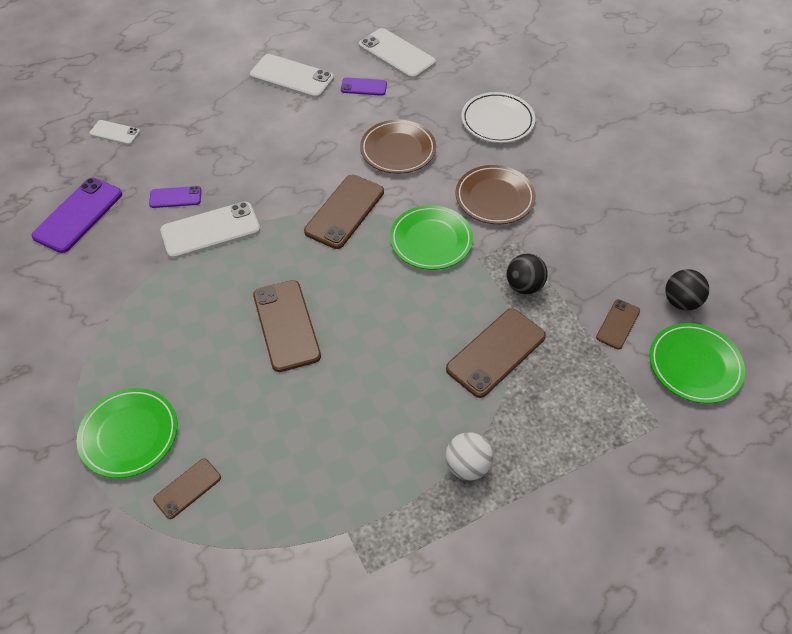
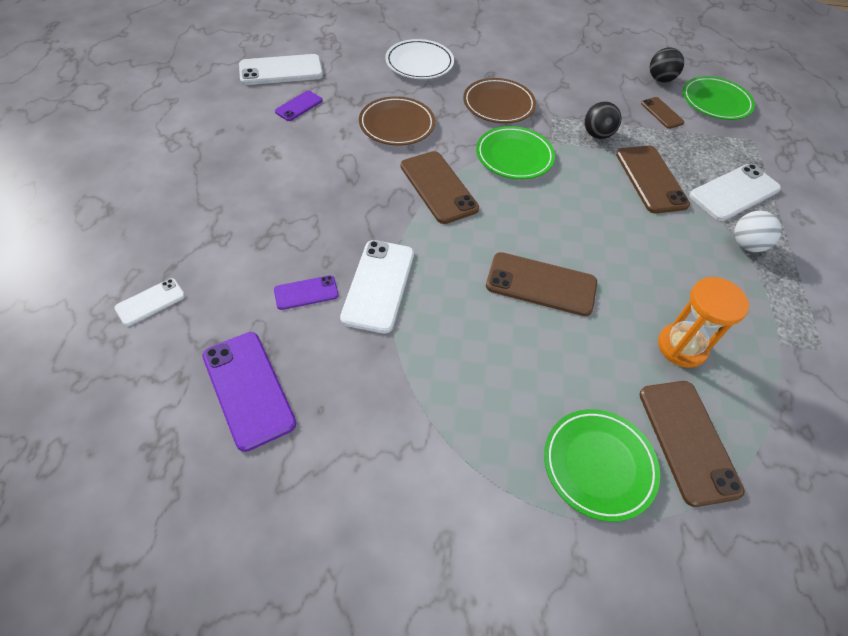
camera: 60 degrees left, 0 degrees up
(175, 197) = (306, 293): purple phone -> purple phone turned 45 degrees clockwise
(187, 488) = (688, 441): brown phone -> brown phone, size x1.80
(287, 451) = (682, 347): none -> orange hourglass
(292, 77) = (231, 139): white phone -> white phone (734, 192)

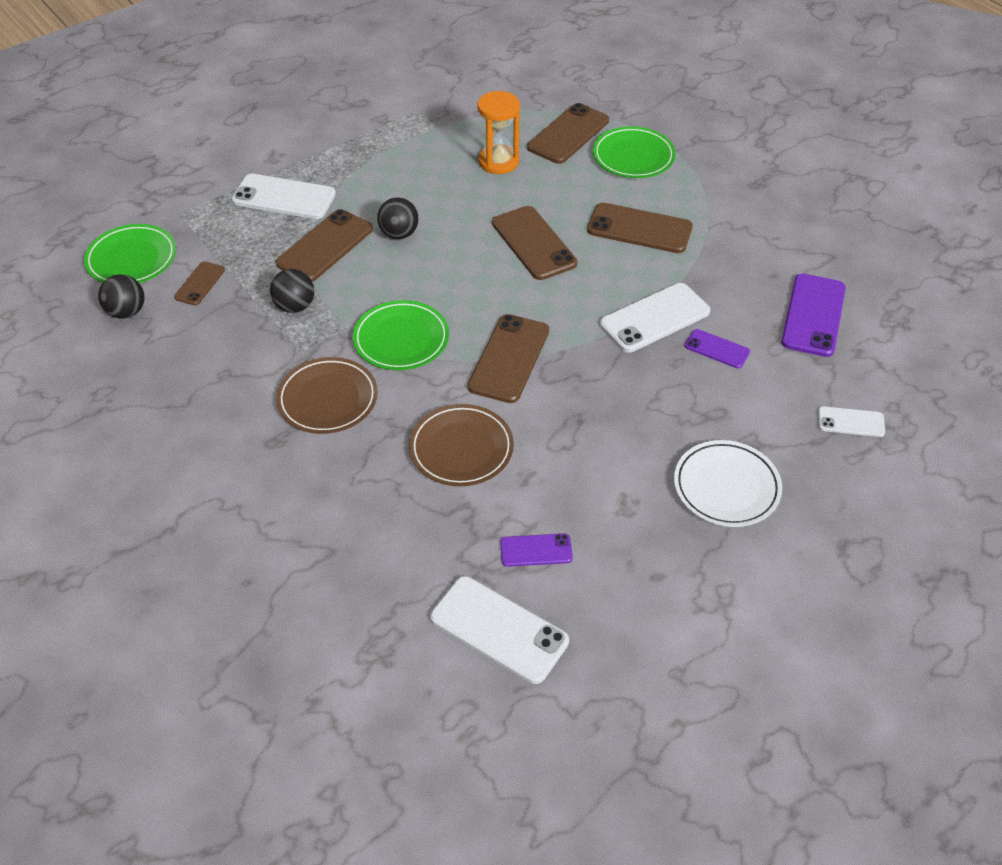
camera: 130 degrees left, 5 degrees down
(419, 63) = (324, 516): white plate -> white plate (726, 487)
(485, 368) = (639, 229): none -> brown phone
(630, 221) = (399, 234): none -> black ball
(747, 245) = (348, 170): white ball -> none

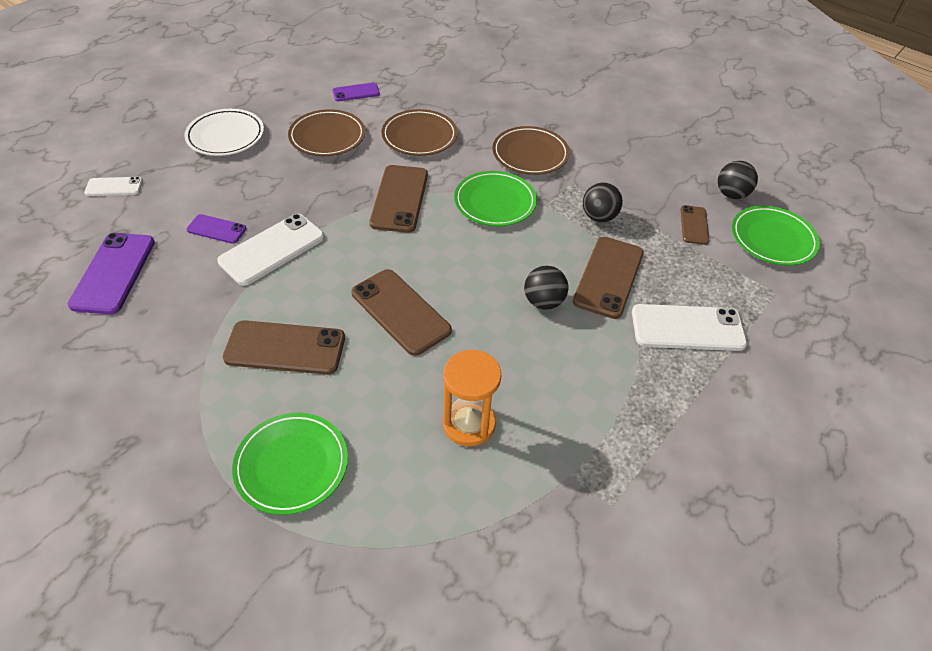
camera: 165 degrees right, 0 degrees up
(499, 629) = (371, 60): white phone -> none
(568, 134) = (386, 494): brown phone -> none
(586, 466) = (327, 137): none -> brown plate

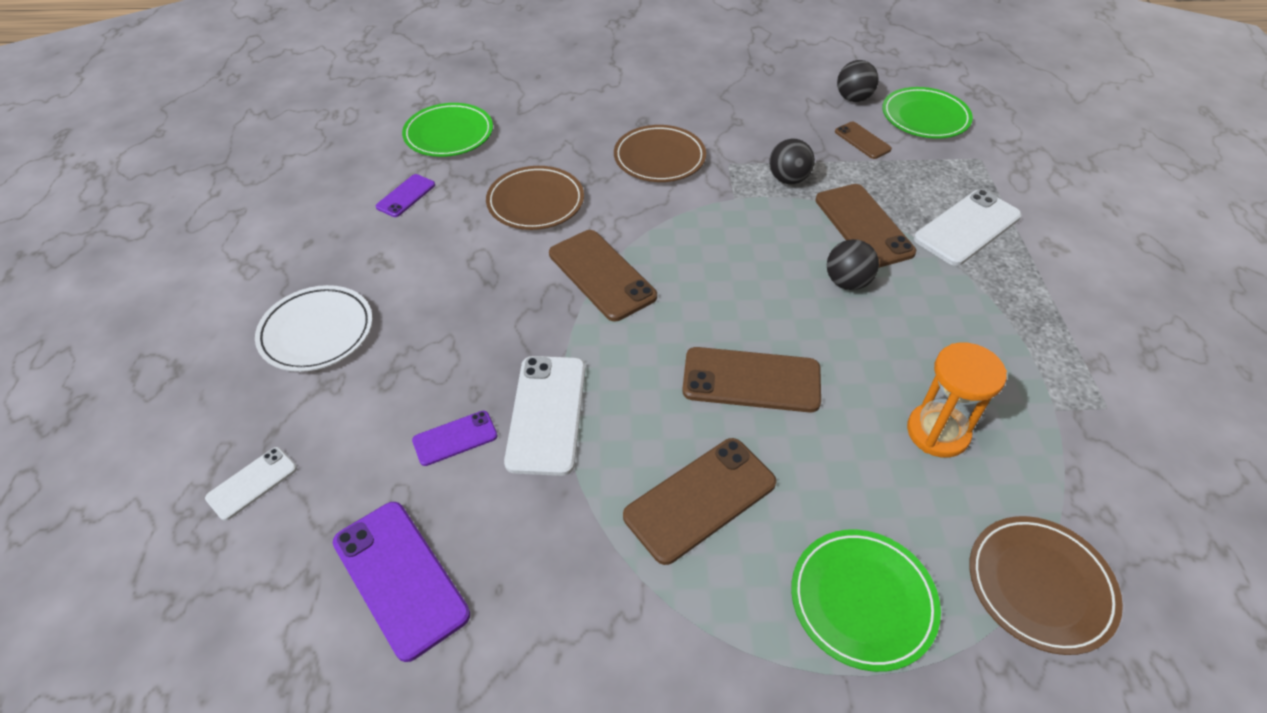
camera: 40 degrees left, 0 degrees up
(327, 137) = (440, 260): brown plate -> brown plate (1040, 586)
(495, 202) = (690, 221): green plate -> green plate (449, 134)

